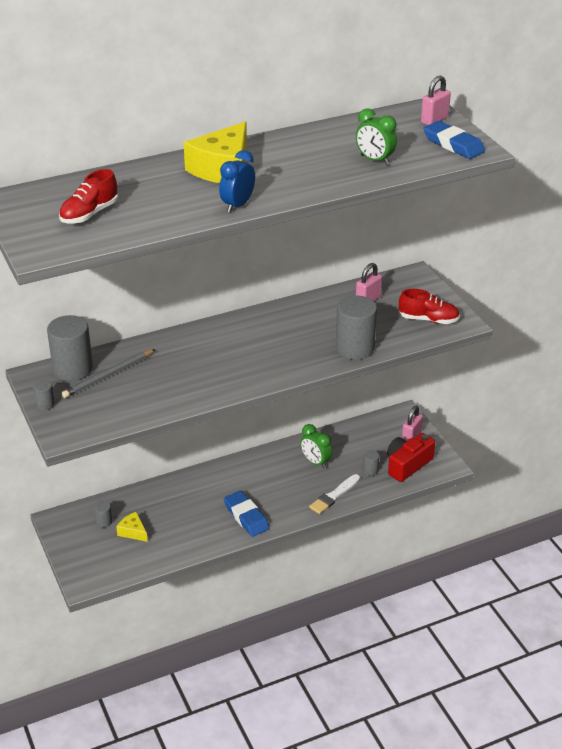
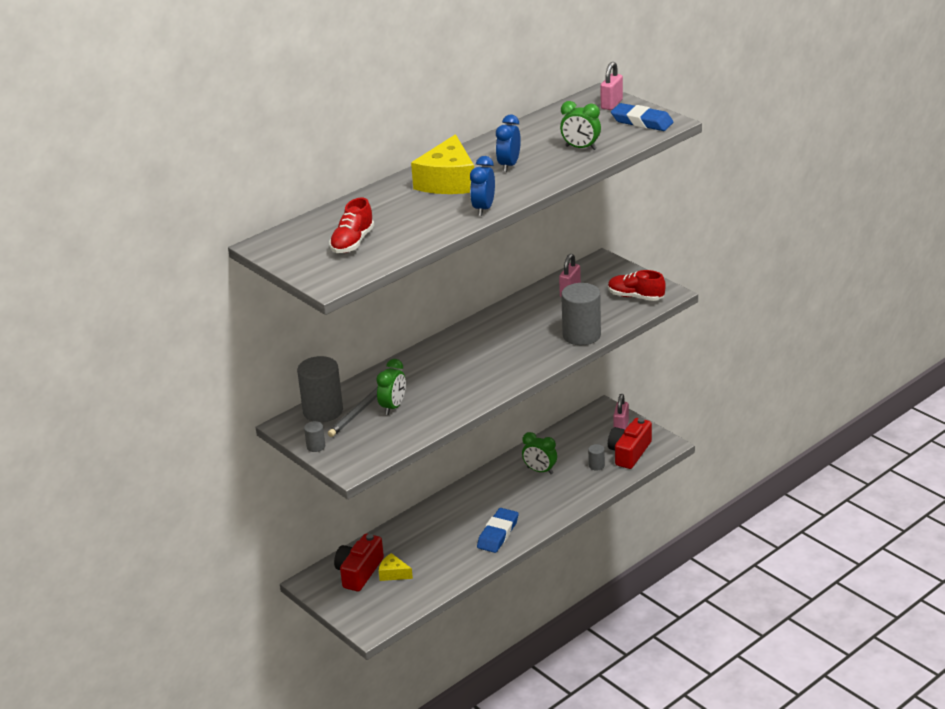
camera: 15 degrees left, 5 degrees down
(104, 522) = (359, 572): grey cylinder -> red camera
(138, 380) = (393, 407): none -> green clock
(246, 516) = (498, 534): blue eraser -> blue eraser turned 75 degrees clockwise
(292, 164) = (509, 165): none -> blue clock
(334, 495) = (573, 495): white brush -> none
(428, 319) = (635, 297): red shoe -> red shoe turned 150 degrees counterclockwise

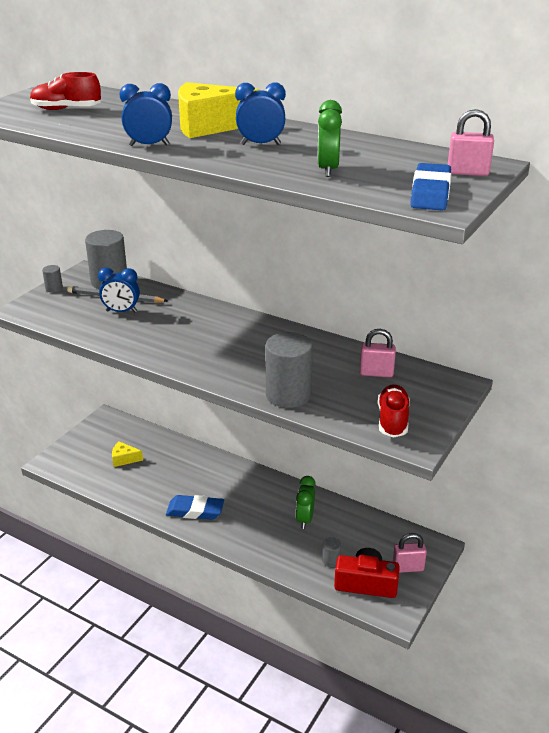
camera: 70 degrees right, 0 degrees up
(359, 572) = (123, 440): red camera -> none
(393, 407) = (121, 311): green clock -> blue clock
(393, 573) = (124, 459): yellow cheese -> yellow cheese turned 90 degrees counterclockwise

